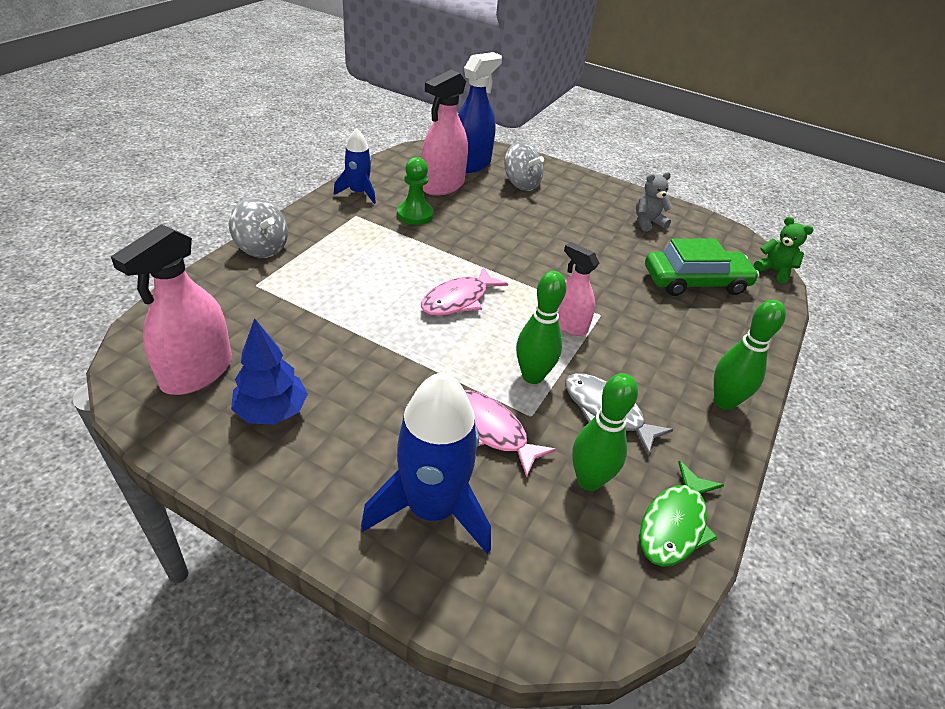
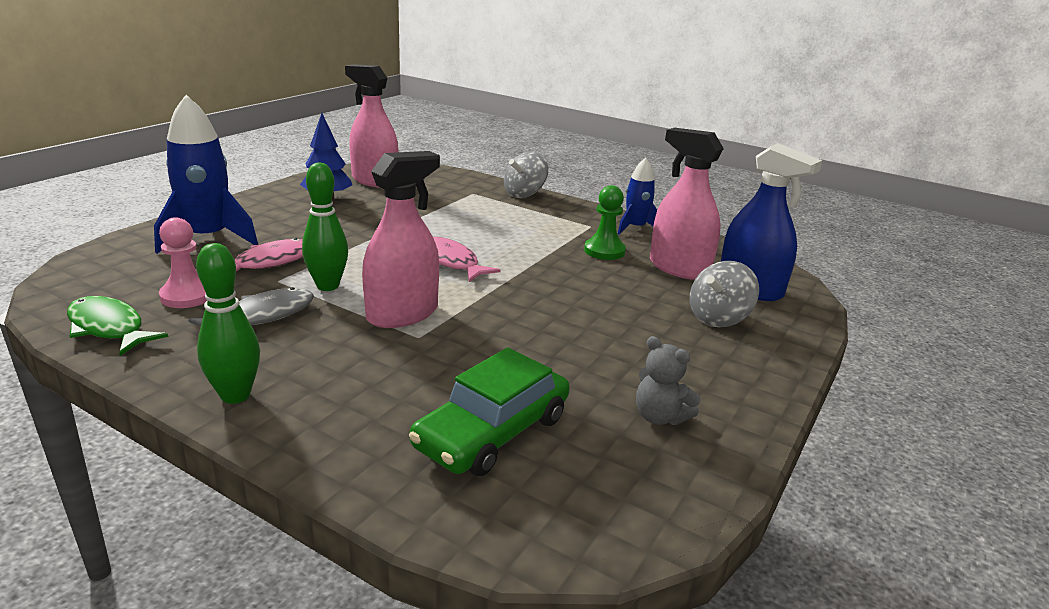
camera: 95 degrees right, 15 degrees down
(569, 325) = (402, 314): pink spray bottle -> pink spray bottle, size x1.59
(589, 480) = (187, 296): green bowling pin -> pink pawn
(647, 222) = (659, 417): grey teddy bear -> grey teddy bear turned 150 degrees clockwise
(695, 281) = (492, 432): green car -> green car turned 45 degrees clockwise
(774, 271) = (536, 550): green teddy bear -> none

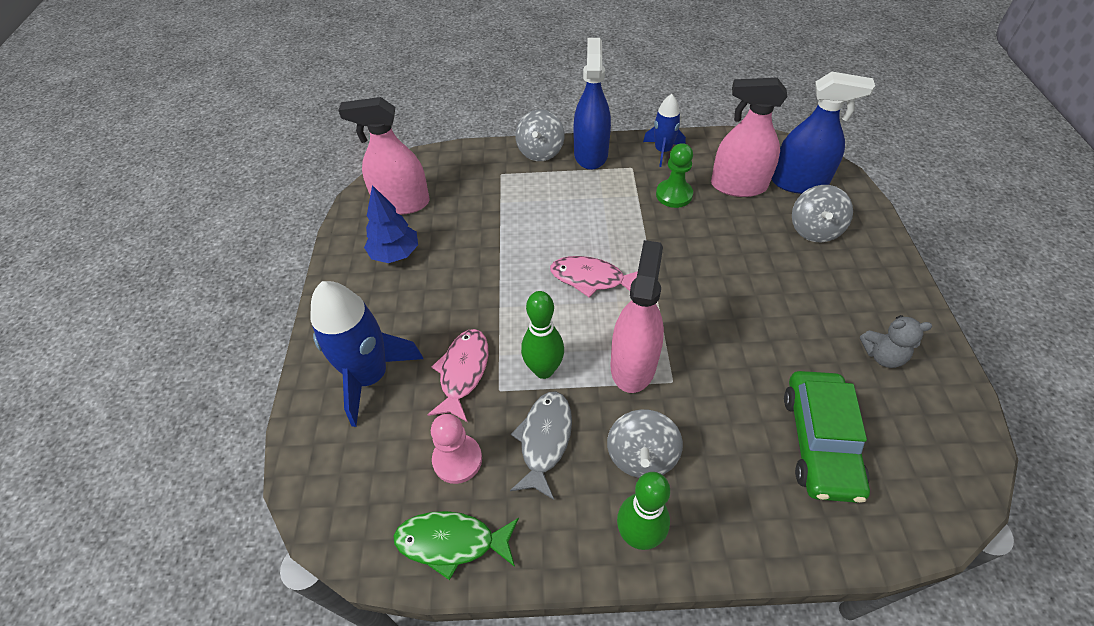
camera: 30 degrees left, 25 degrees up
(318, 359) = (641, 456): none -> grey spinning top
(565, 208) = (591, 154): none -> blue spray bottle

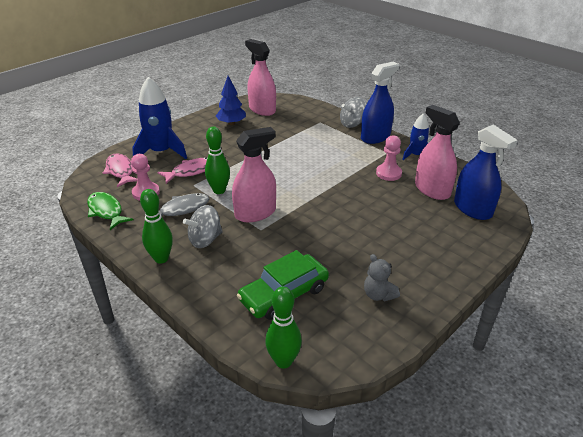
camera: 45 degrees right, 15 degrees down
(591, 279) = (291, 177): pink fish -> pink fish (120, 171)
(674, 195) = (388, 173): green pawn -> pink pawn
(814, 229) = (442, 230): grey spinning top -> none
(939, 521) = (283, 361): none -> green bowling pin

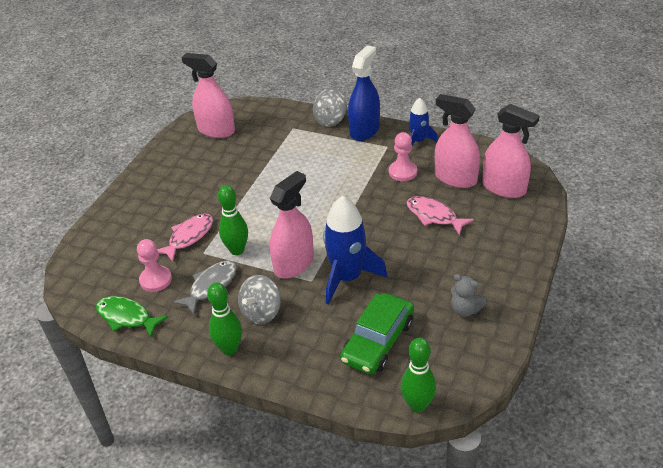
camera: 20 degrees left, 5 degrees up
(120, 171) = (104, 263): pink fish -> pink fish (434, 216)
(161, 152) = (135, 223): blue rocket -> blue rocket (347, 277)
(231, 123) = (192, 160): blue tree -> none
(472, 209) = (504, 188): blue spray bottle -> pink spray bottle

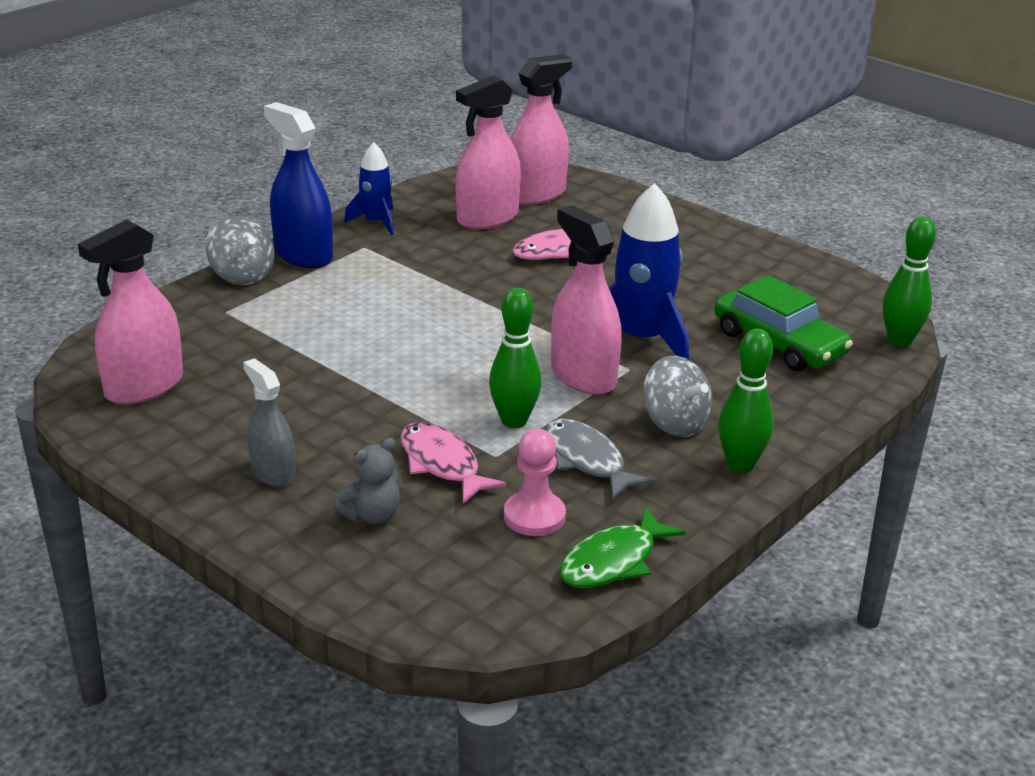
camera: 75 degrees left, 10 degrees down
(163, 188) = (273, 472): none -> grey spray bottle
(402, 172) = (438, 249): pink pawn -> none
(465, 309) = (750, 274): grey teddy bear -> grey teddy bear (372, 515)

